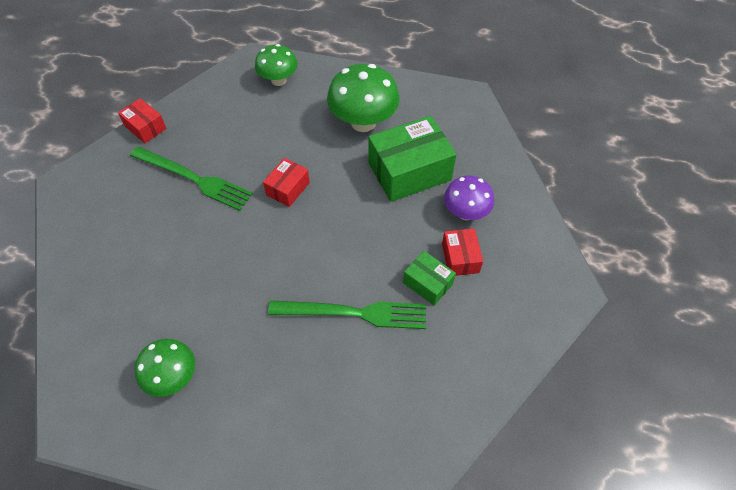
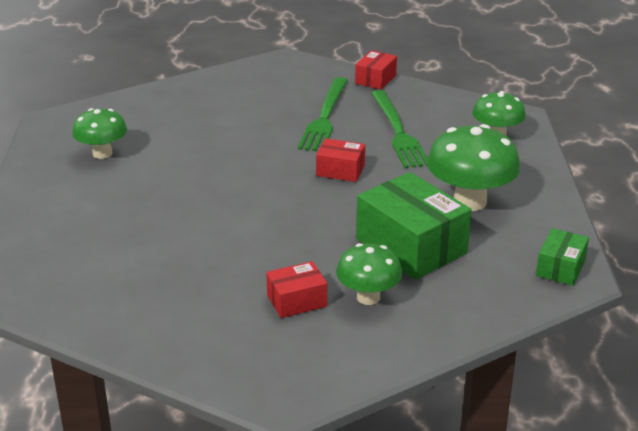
camera: 75 degrees right, 25 degrees down
(354, 313) = (196, 237): green fork -> green fork (398, 132)
(428, 283) = (251, 281): green box -> green box (560, 268)
(465, 213) = (368, 297): purple mushroom -> green mushroom

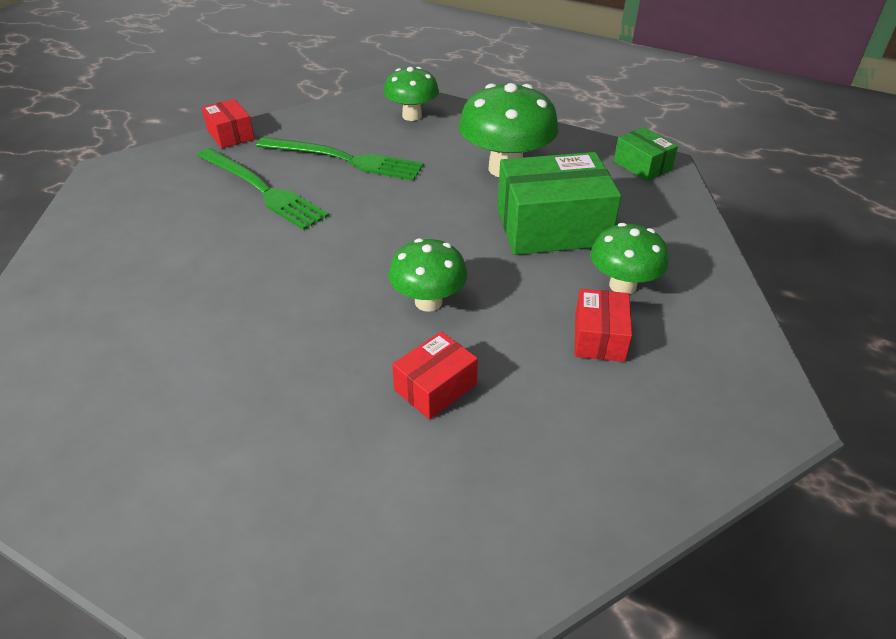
camera: 60 degrees left, 10 degrees up
(102, 153) = (115, 398): green mushroom -> green mushroom (428, 302)
(340, 170) = (377, 218): red box -> red box (435, 387)

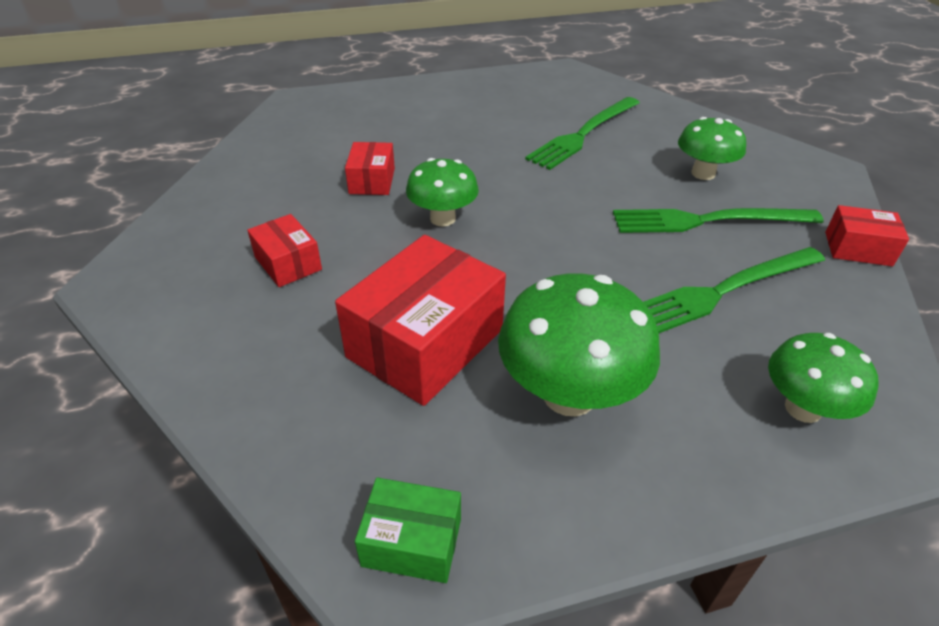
camera: 135 degrees right, 0 degrees up
(165, 310) = (583, 134): none -> green fork
(552, 227) = (425, 343): green box -> red box
(622, 285) = (300, 319): green mushroom -> green mushroom (703, 173)

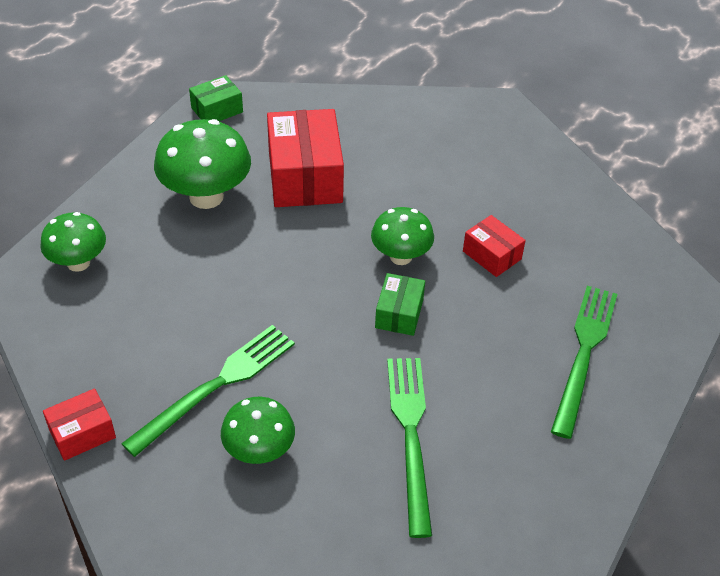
camera: 135 degrees right, 5 degrees up
(288, 263) = (439, 169): red box -> none
(501, 187) = (399, 313): none -> green box
(723, 291) = (165, 319): green fork -> green fork (584, 353)

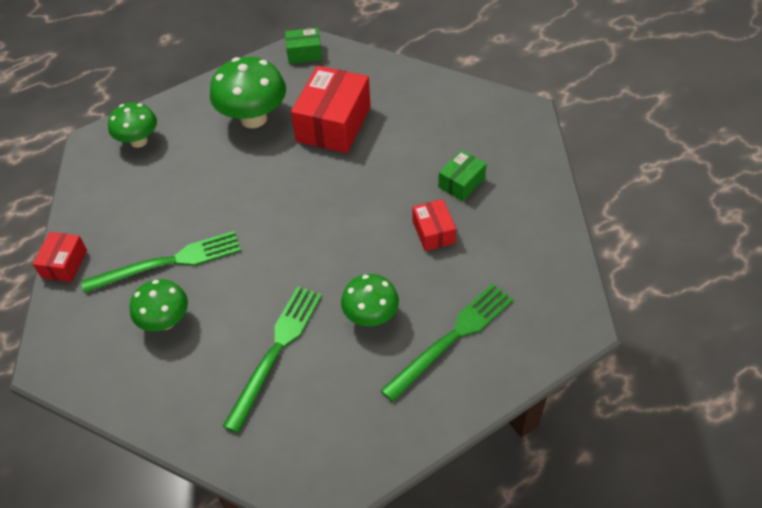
camera: 30 degrees right, 5 degrees up
(82, 433) = (64, 264): red box -> red box turned 75 degrees counterclockwise
(399, 313) = (331, 254): green box -> green box (461, 183)
(401, 256) = (362, 210): green mushroom -> green mushroom (371, 316)

